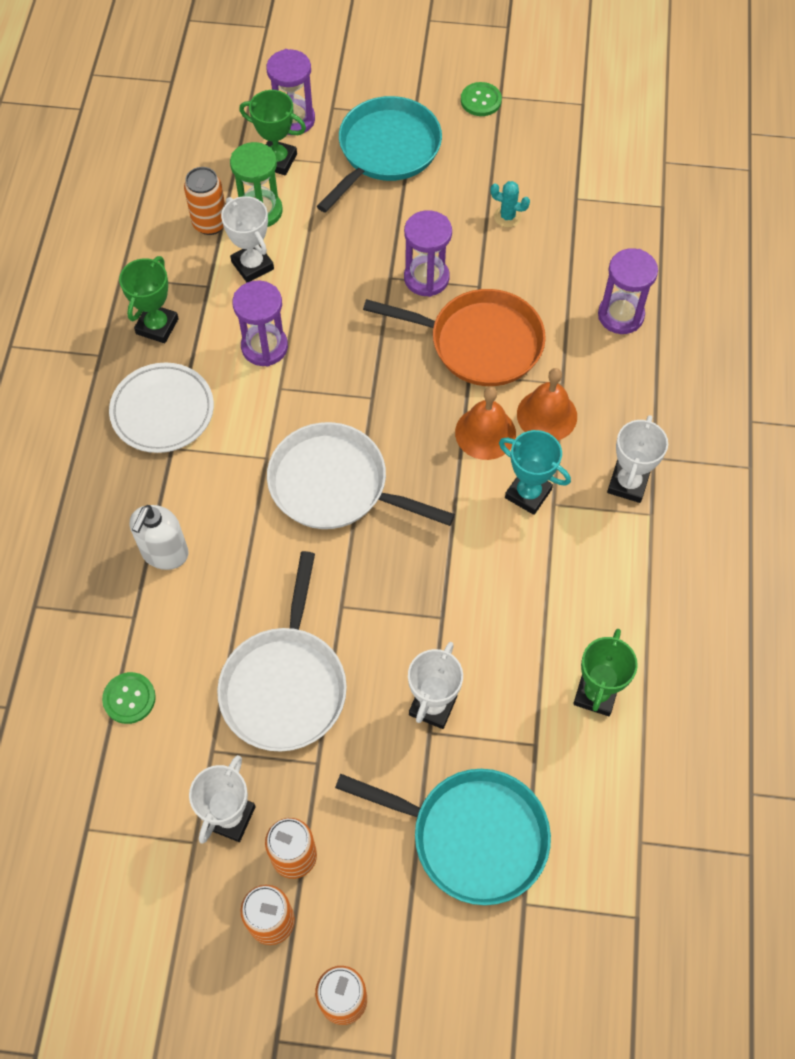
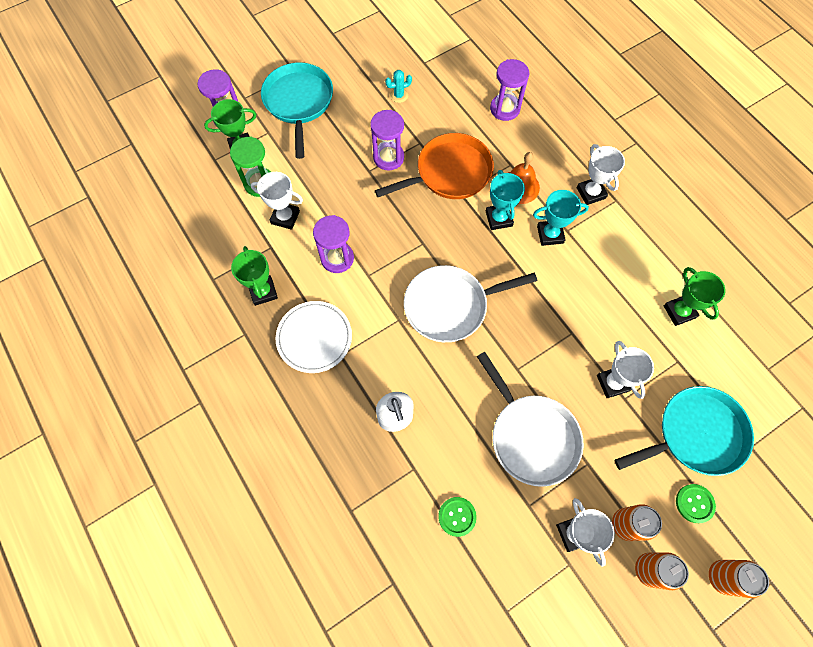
camera: 40 degrees left, 5 degrees up
(210, 223) = (237, 210): orange can -> none
(481, 100) = (324, 42): green button -> green button (694, 503)
(485, 433) = (498, 218): orange bell -> turquoise trophy

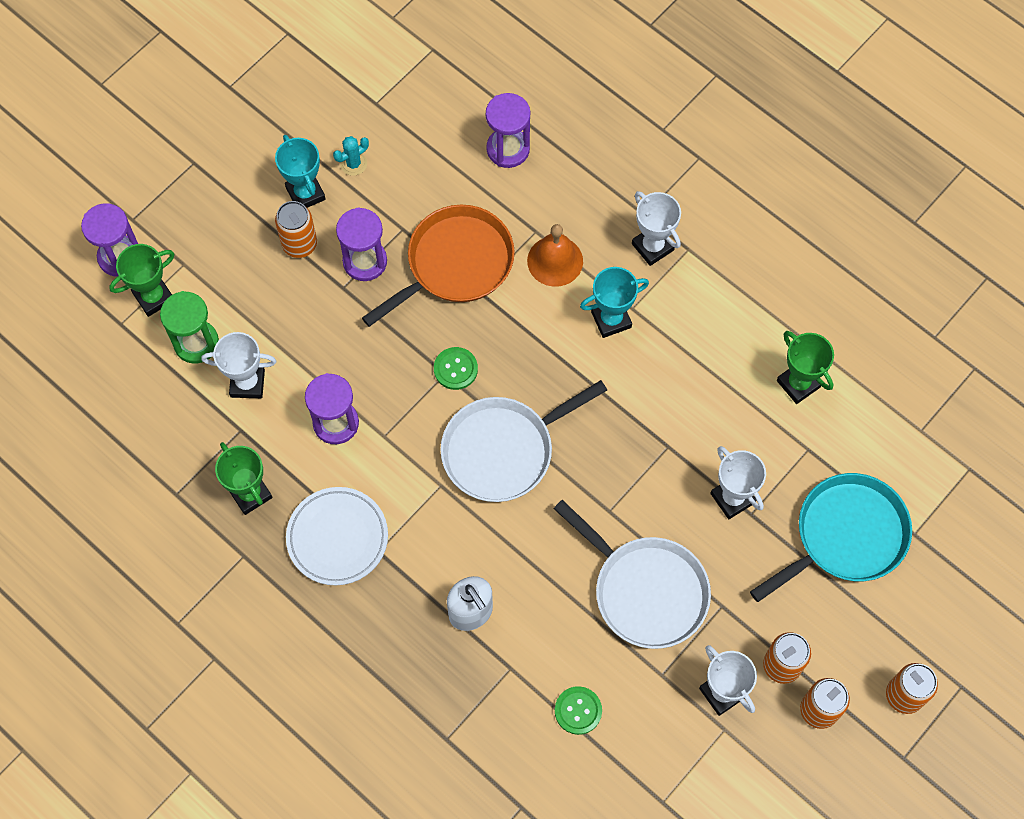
camera: 15 degrees left, 0 degrees up
(299, 102) = (213, 208): turquoise pan -> none
(348, 137) = (299, 244): none -> orange can
(498, 218) = (538, 314): turquoise trophy -> turquoise trophy (305, 193)
(694, 503) = (858, 619): green button -> green button (455, 369)

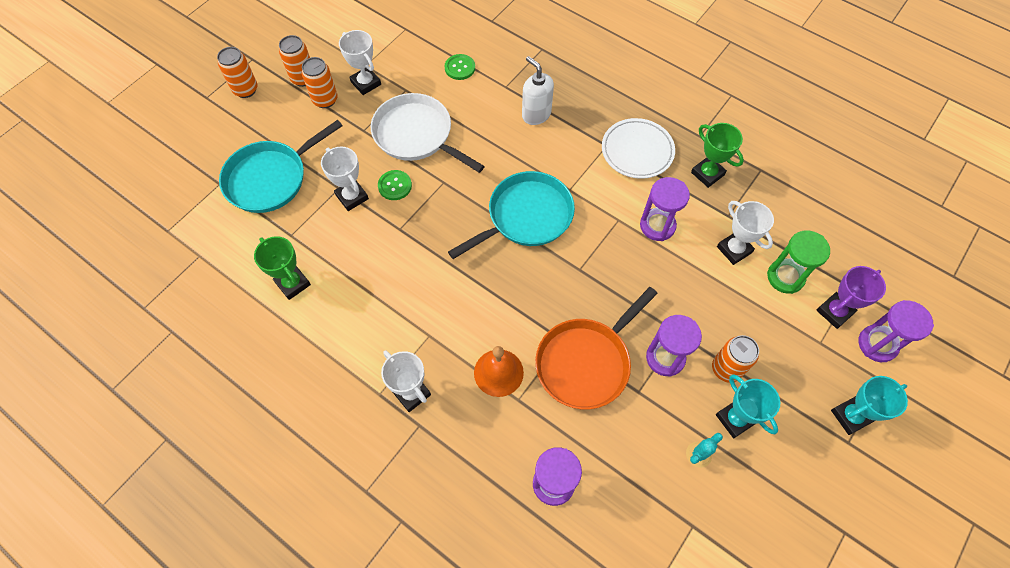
camera: 175 degrees right, 5 degrees down
(154, 297) = (834, 312): green trophy -> purple trophy
(247, 383) = (734, 249): white trophy -> white trophy turned 60 degrees clockwise
(455, 369) = (571, 273): green button -> green button (395, 186)
(503, 450) = (526, 216): white pan -> turquoise pan
(611, 319) = (447, 324): turquoise trophy -> turquoise trophy (850, 416)

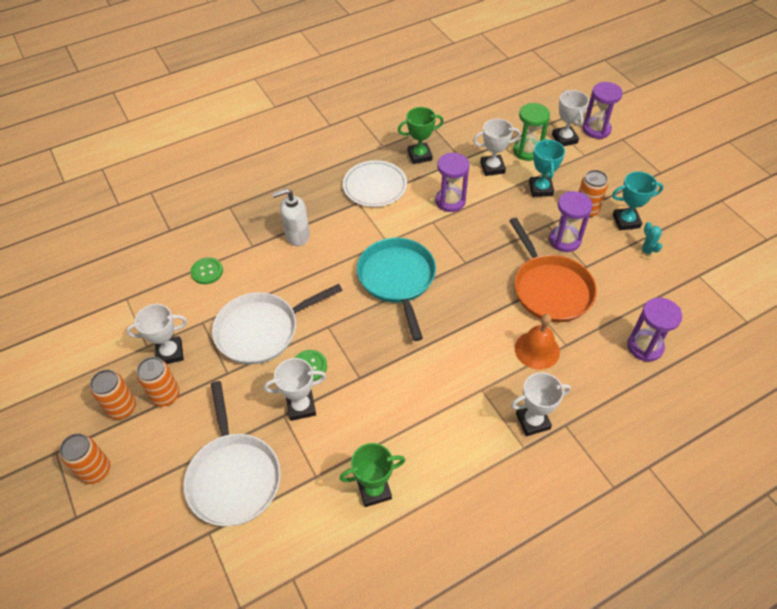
camera: 65 degrees left, 10 degrees down
(270, 179) = (234, 477): turquoise pan -> white pan
(834, 312) = (564, 139): purple trophy -> white trophy
(850, 416) = (643, 164): turquoise trophy -> turquoise trophy (540, 189)

